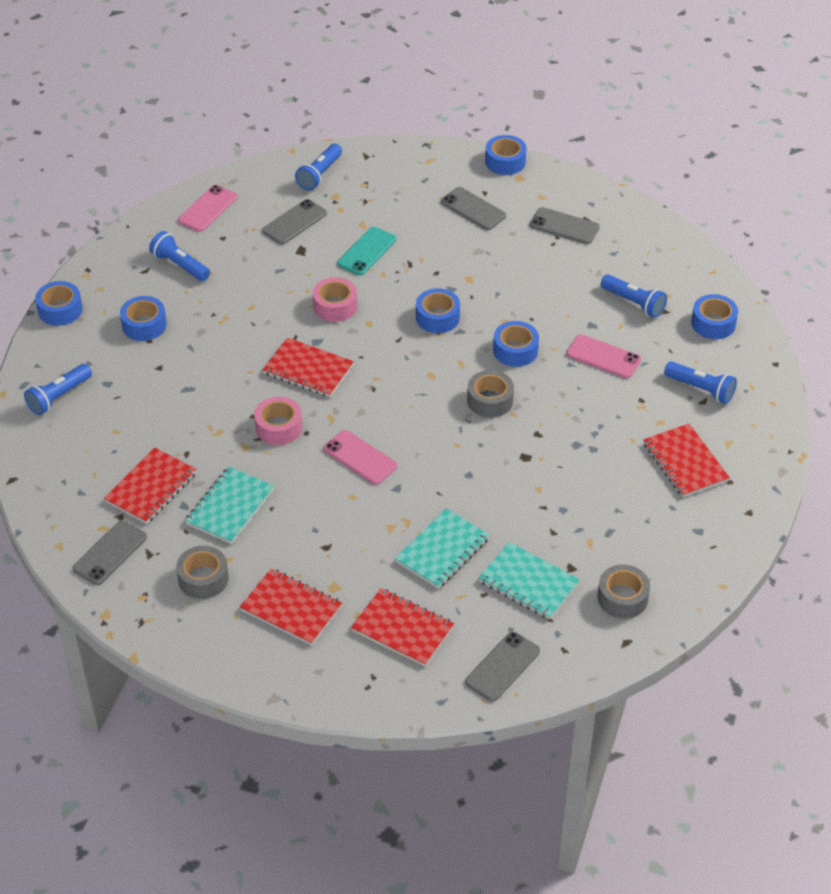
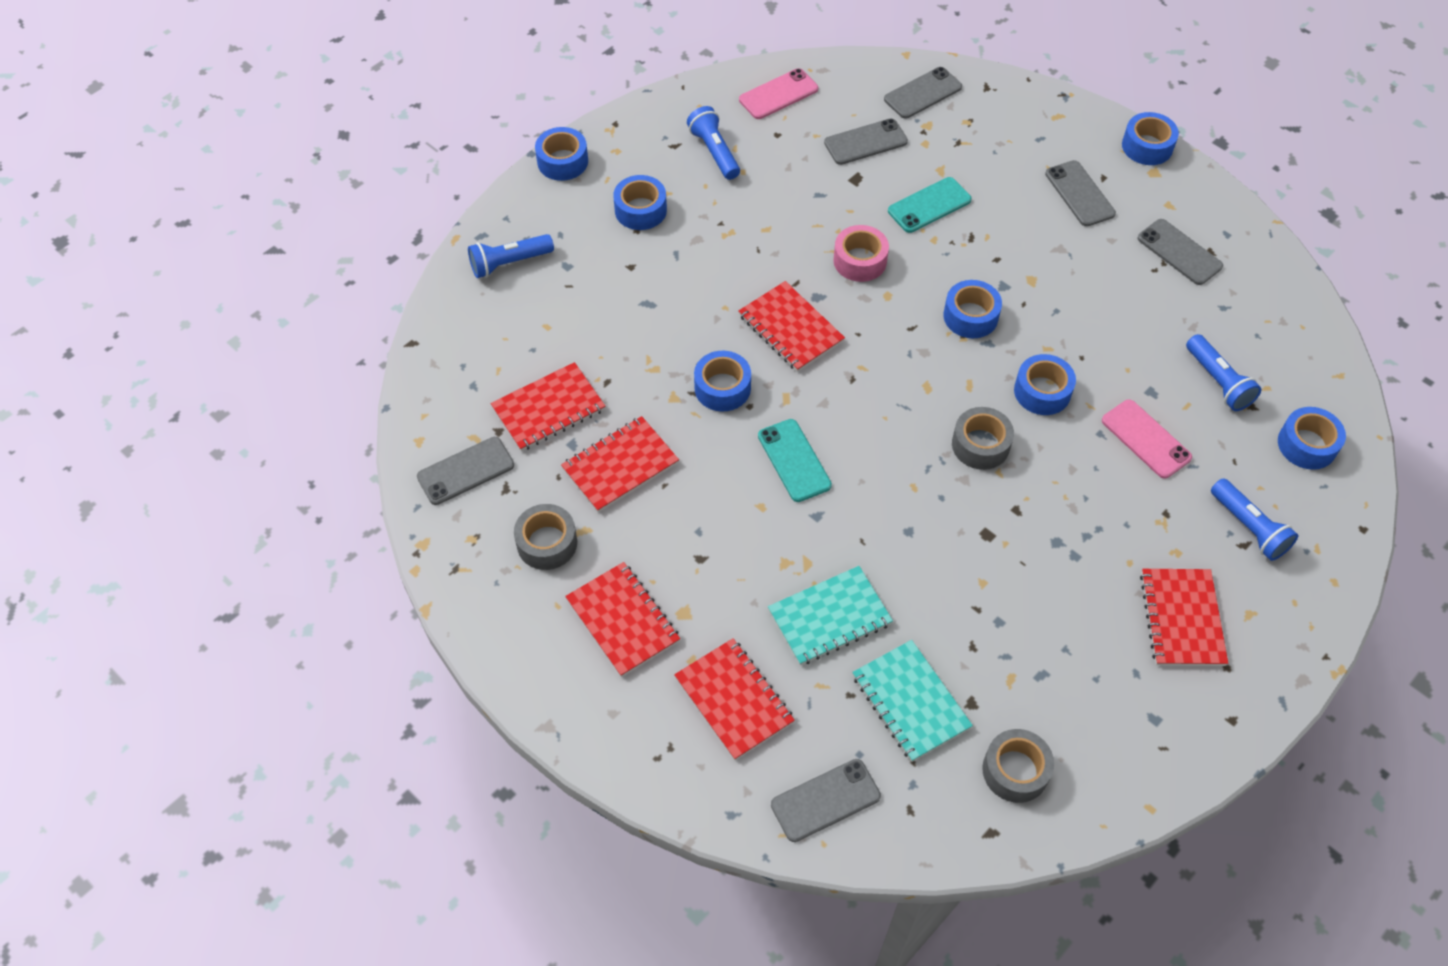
camera: 25 degrees right, 10 degrees up
(230, 507) = (620, 466): turquoise notebook -> red notebook
(279, 427) = (722, 388): pink tape -> blue tape
(320, 174) = (923, 93): blue flashlight -> grey phone
(360, 457) = (794, 460): pink phone -> turquoise phone

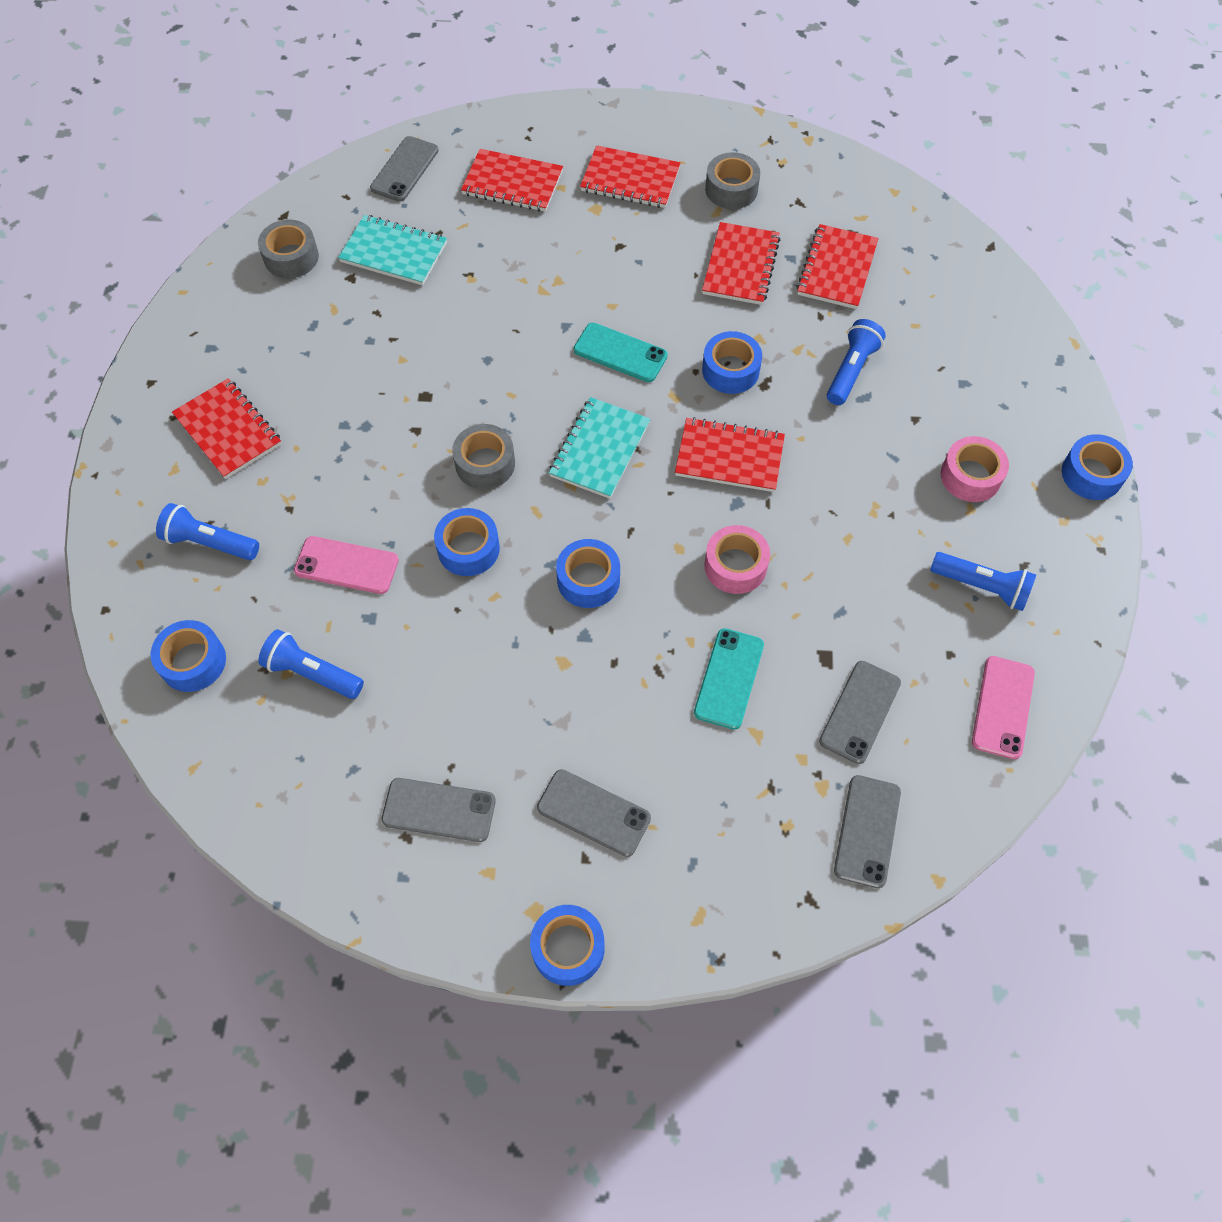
camera: 140 degrees right, 5 degrees up
(465, 471) = (839, 194): grey phone -> none
(509, 263) = (1008, 353): blue flashlight -> blue flashlight (851, 370)
(640, 210) = (970, 476): blue tape -> pink tape
(829, 617) = (494, 267): turquoise notebook -> turquoise notebook (600, 450)

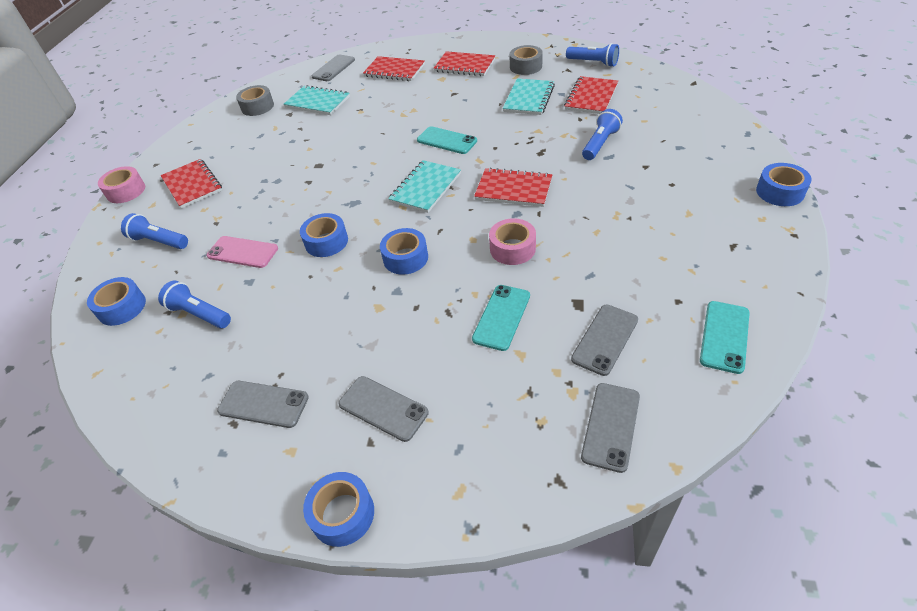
camera: 10 degrees right, 15 degrees down
(485, 464) = (348, 197): grey tape -> none
(730, 370) = (518, 146): blue tape -> none
(740, 266) = (529, 98): red notebook -> turquoise notebook
(970, 476) = (687, 195): pink tape -> pink tape (126, 191)
(982, 586) = (701, 258): blue flashlight -> blue flashlight (593, 63)
(1002, 707) = (724, 336): pink phone -> turquoise phone

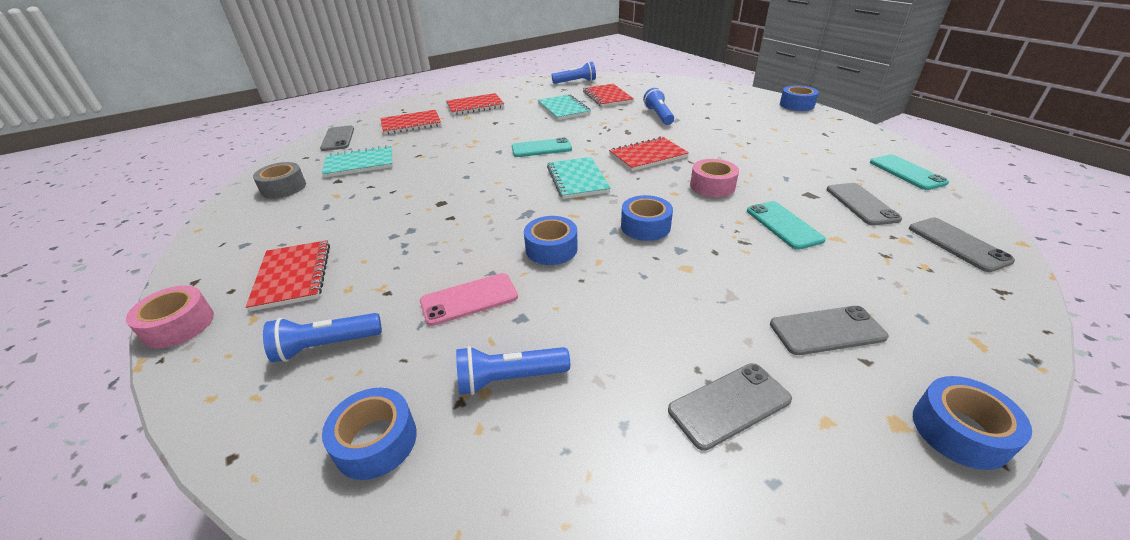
camera: 45 degrees left, 10 degrees down
(192, 185) = (293, 276): red notebook -> red notebook turned 60 degrees clockwise
(526, 66) = (528, 95): grey tape -> none

